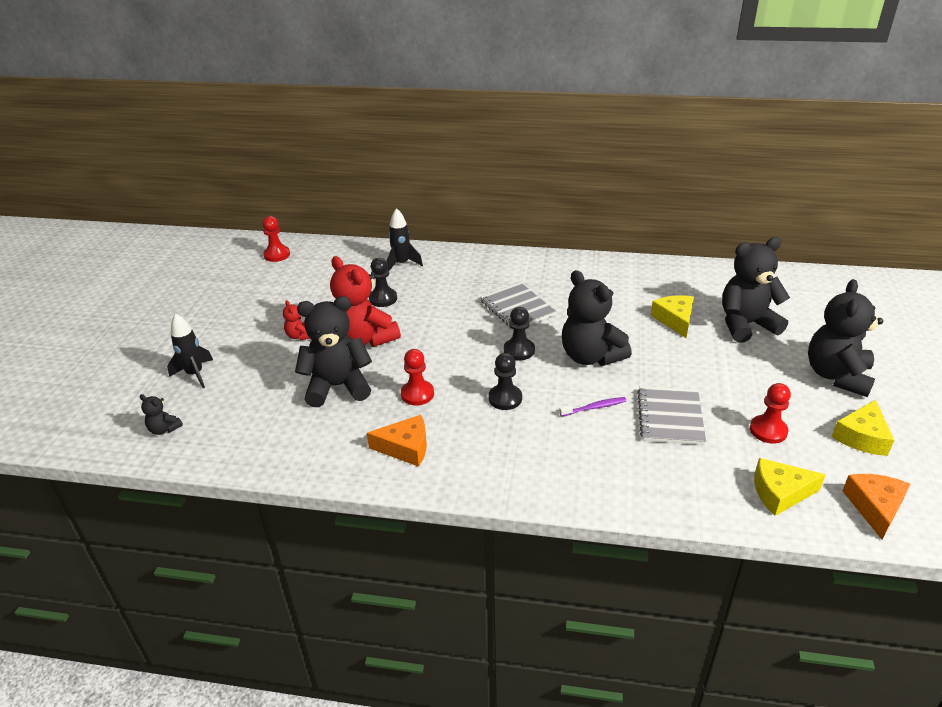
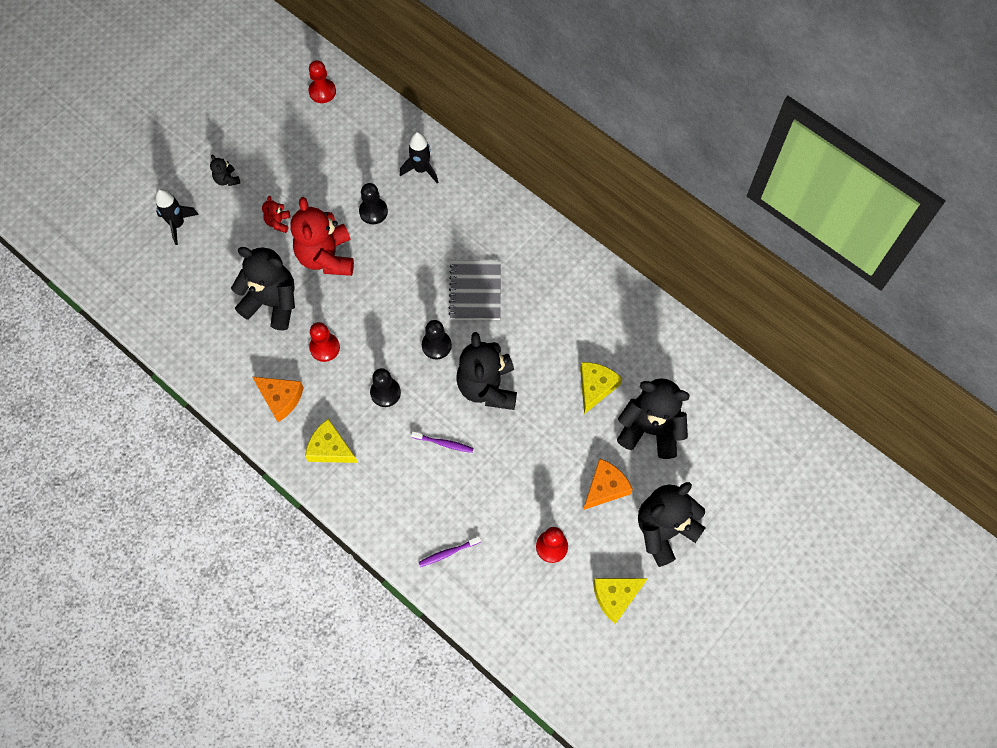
camera: 30 degrees right, 30 degrees up
(164, 429) = (129, 276): black teddy bear -> black teddy bear (227, 179)
(670, 417) = (491, 488): grey notebook -> none
(687, 482) = (448, 553): none -> purple toothbrush
(780, 493) = (503, 603): yellow cheese -> yellow cheese (330, 448)
(874, 507) = (556, 656): orange cheese -> orange cheese (605, 487)

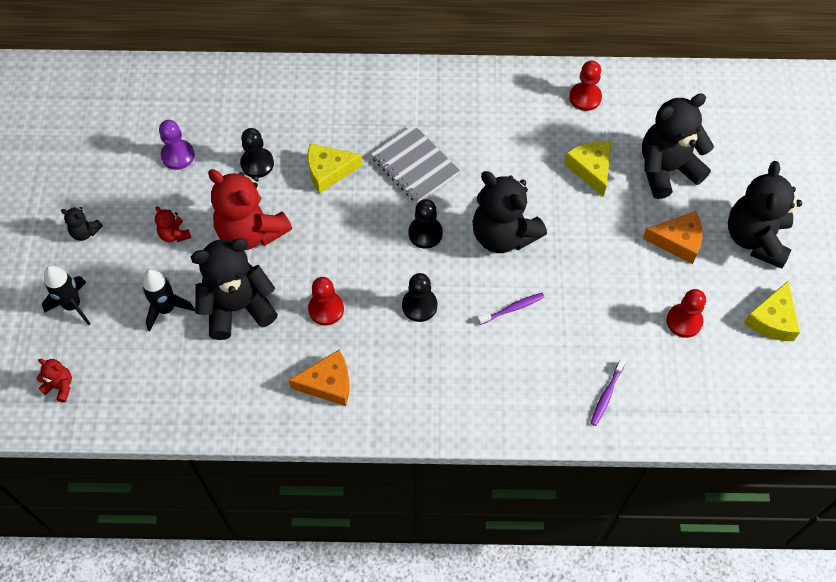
camera: 40 degrees left, 5 degrees down
(126, 272) = (60, 386): none -> red teddy bear
(322, 91) = (107, 95): red pawn -> red pawn (585, 97)
(328, 168) = (178, 155): none -> purple pawn
(330, 448) = (417, 390): yellow cheese -> yellow cheese (328, 171)
(421, 169) = (267, 100): black rocket -> black rocket (166, 309)
(605, 487) = (677, 241): orange cheese -> orange cheese turned 90 degrees clockwise

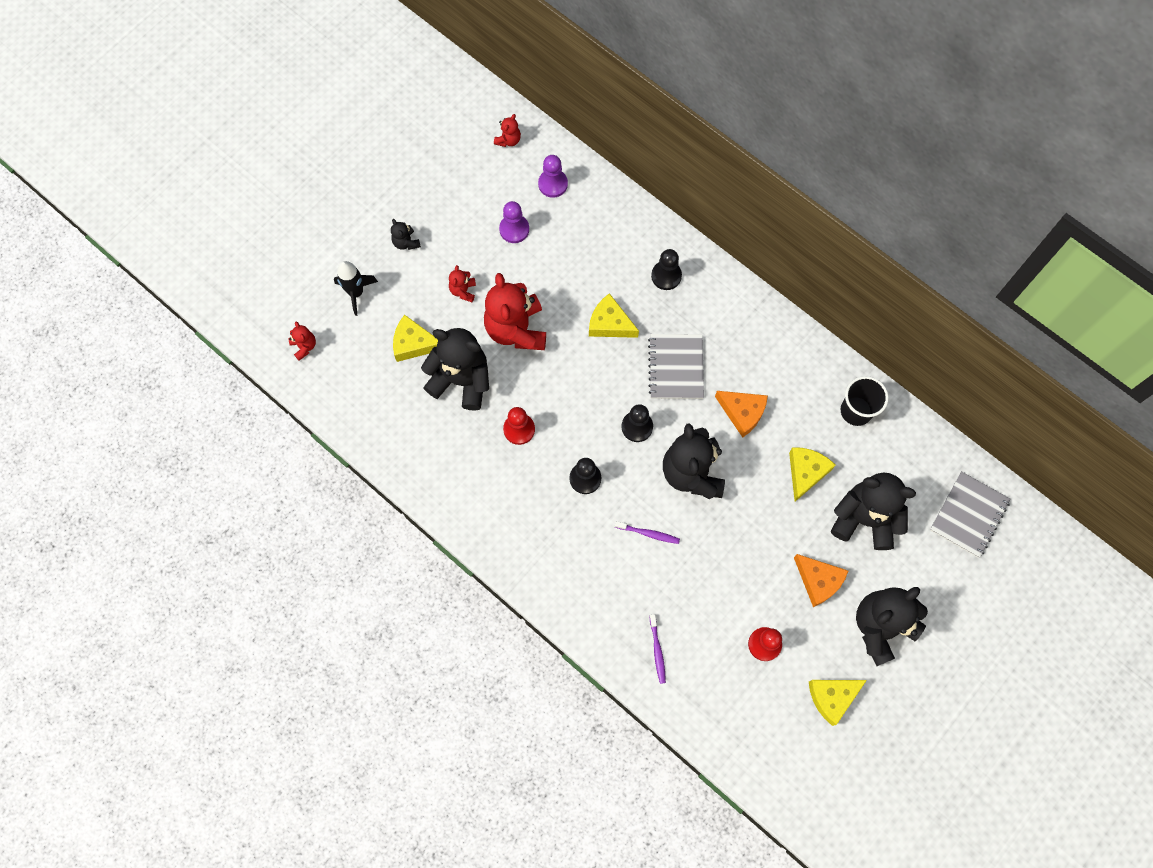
camera: 40 degrees right, 10 degrees up
(110, 91) = (508, 140): none -> red teddy bear
(166, 309) = (414, 343): black rocket -> yellow cheese
(181, 99) = (553, 184): none -> purple pawn
(257, 164) = (564, 278): black pawn -> black pawn (666, 276)
(328, 383) = (475, 485): orange cheese -> orange cheese (742, 412)
(585, 97) = (856, 411): red pawn -> black cup
(606, 395) = (657, 651): purple toothbrush -> purple toothbrush turned 75 degrees counterclockwise
(737, 111) = (968, 515): none -> grey notebook

